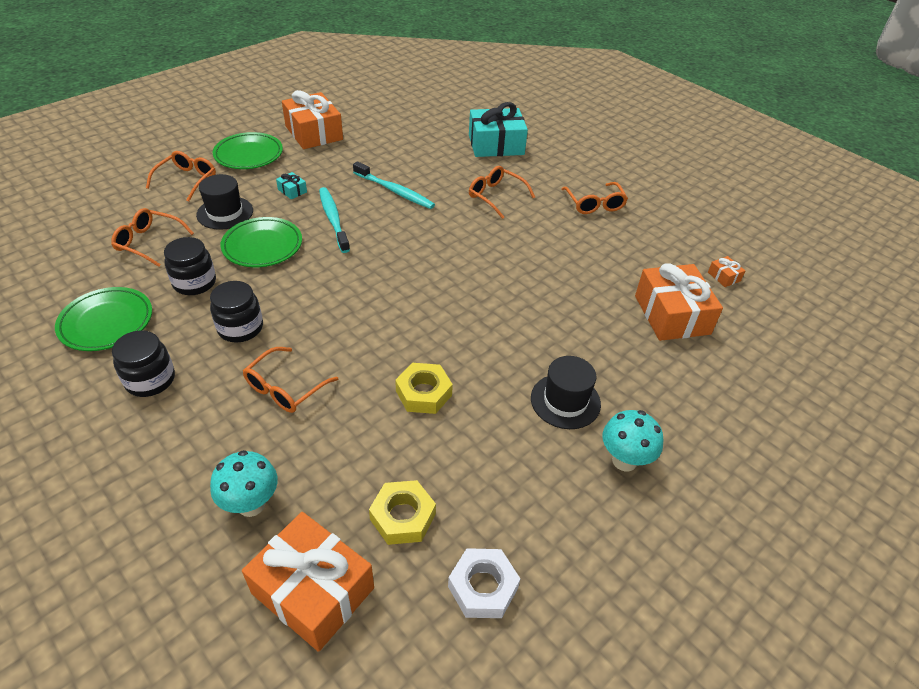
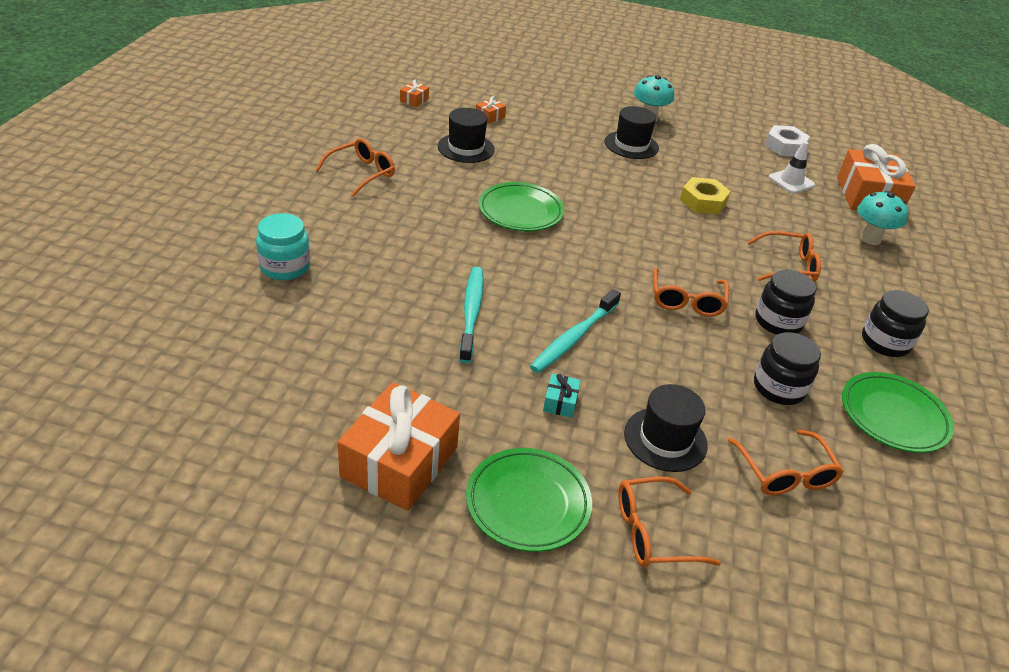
camera: 125 degrees left, 5 degrees down
(262, 246) = (675, 369): green plate -> green plate (520, 211)
(402, 517) = (791, 181): yellow nut -> white traffic cone
(496, 145) = (285, 267): turquoise gift -> turquoise jar
(496, 196) = (407, 236): orange glasses -> orange glasses (686, 301)
(612, 272) = (466, 148): none -> black hat
(672, 315) = (490, 117): orange gift -> orange gift, size x0.41

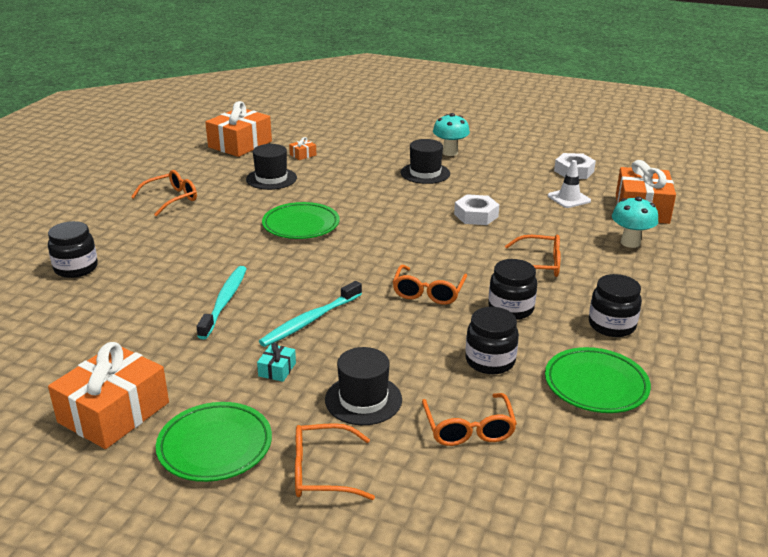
camera: 10 degrees right, 10 degrees down
(285, 267) = (76, 268): turquoise jar -> black jar
(414, 100) = (240, 144): orange gift -> orange gift, size x2.43
(703, 201) = (476, 215): yellow nut -> white nut

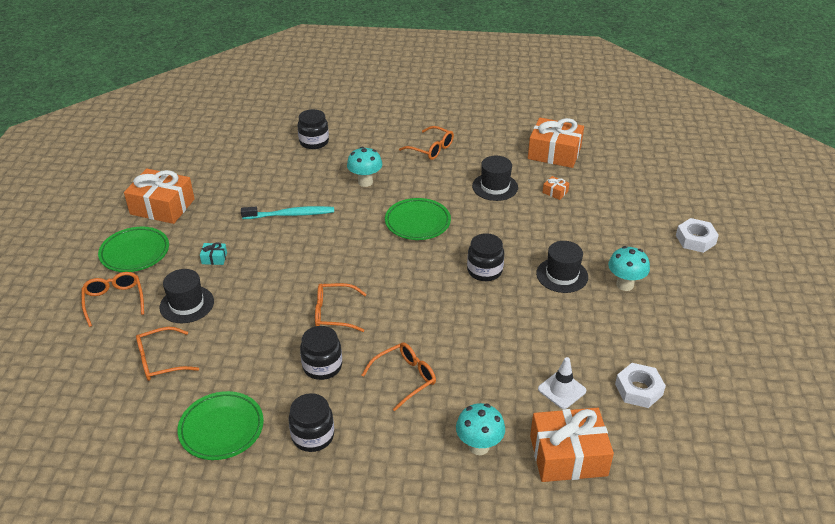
camera: 75 degrees right, 10 degrees up
(199, 245) = (365, 182): none -> turquoise mushroom
(310, 320) = (277, 259): turquoise toothbrush -> none
(476, 215) = (486, 323): white nut -> white nut (695, 239)
(490, 361) = (243, 362): black jar -> black jar (484, 271)
(539, 265) = (405, 378): orange glasses -> orange glasses turned 120 degrees counterclockwise

